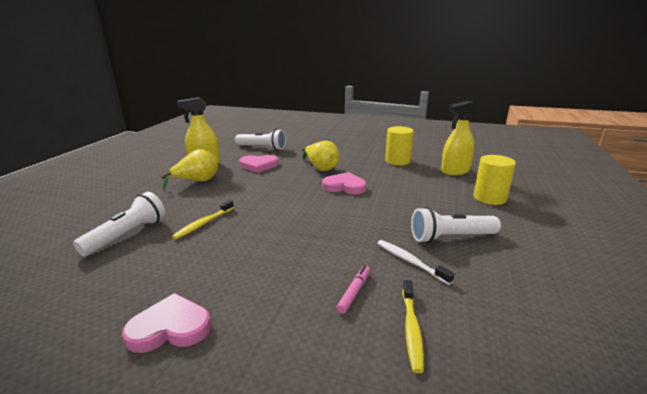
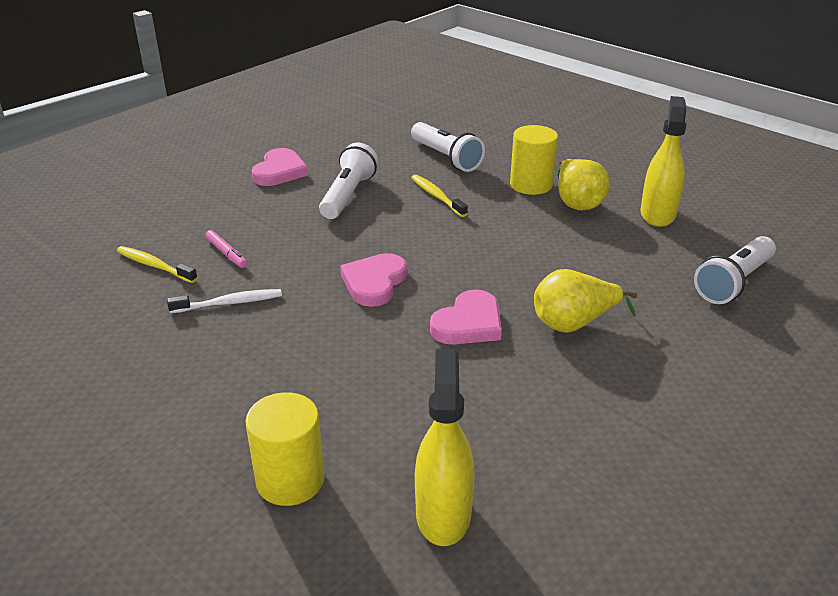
camera: 115 degrees right, 10 degrees up
(259, 165) = (622, 261): pink heart -> pink heart (374, 283)
(397, 161) = (561, 447): yellow cylinder -> yellow cylinder (531, 185)
(451, 237) = (236, 358): white flashlight -> white flashlight (348, 195)

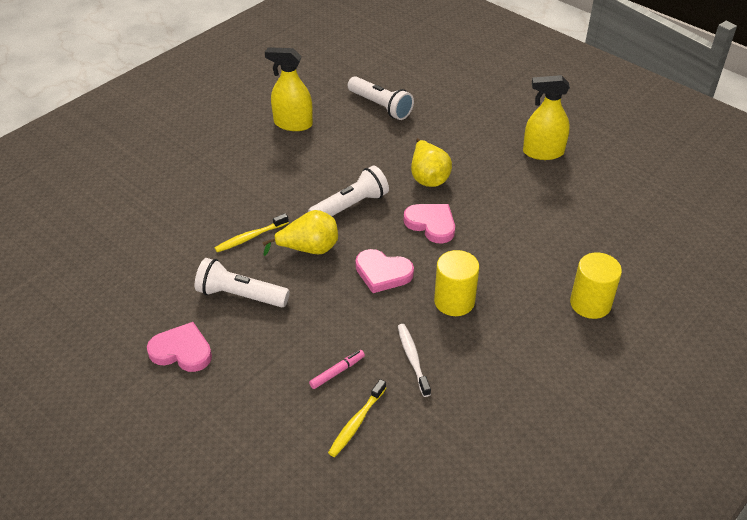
camera: 90 degrees left, 10 degrees up
(443, 514) = (600, 239): yellow spray bottle -> yellow spray bottle (543, 152)
(446, 158) = (177, 230): white flashlight -> white flashlight (350, 206)
(531, 185) = (238, 182): yellow cylinder -> yellow cylinder (454, 301)
(577, 202) = (271, 160): yellow pear -> yellow pear (309, 249)

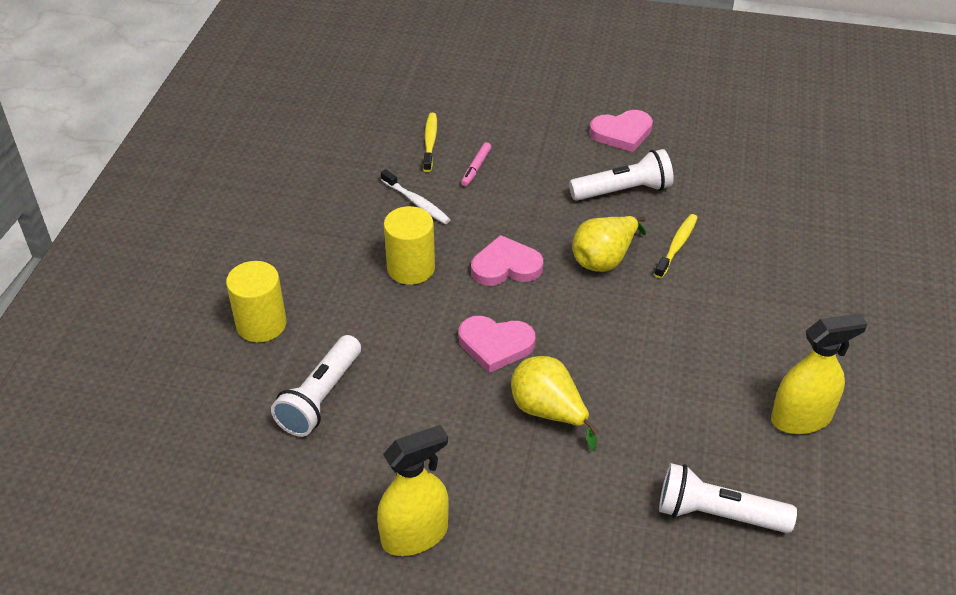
camera: 150 degrees right, 0 degrees up
(350, 206) = (608, 327): white flashlight -> white flashlight (321, 397)

